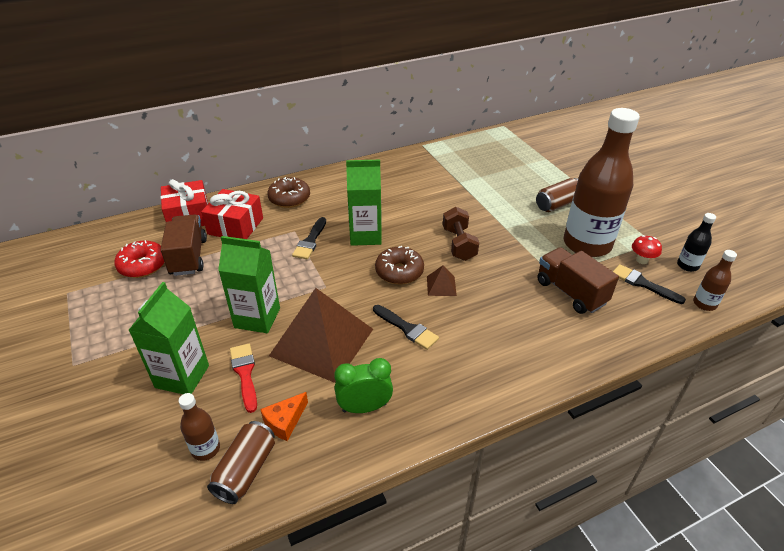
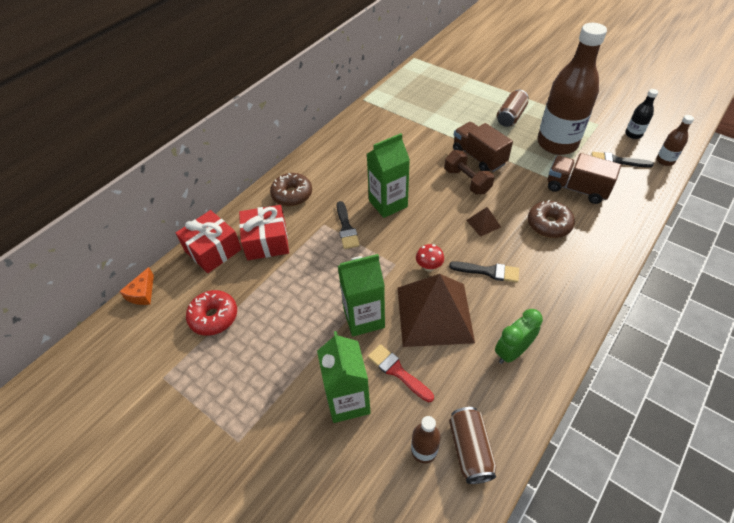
camera: 25 degrees left, 10 degrees up
(188, 257) = (250, 289): brown truck -> brown truck (478, 157)
(285, 421) = (464, 394): orange cheese -> orange cheese (142, 293)
(399, 272) = (442, 225): brown donut -> brown donut (549, 224)
(642, 260) = (602, 142): red mushroom -> red mushroom (429, 267)

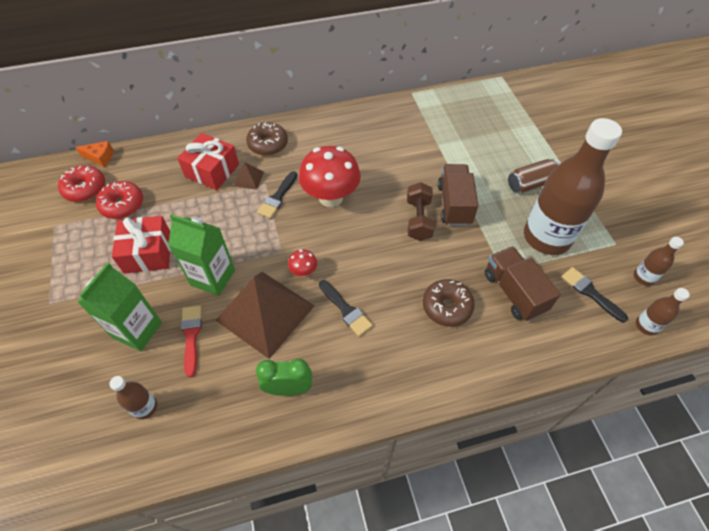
camera: 35 degrees right, 5 degrees up
(142, 293) = (100, 157): orange cheese -> orange cheese turned 135 degrees counterclockwise
(158, 327) = (85, 189): none -> red donut
(213, 250) = (172, 154): red gift -> red gift (148, 253)
(388, 204) = (331, 198): green carton -> red mushroom
(470, 449) = (174, 434): brown can -> none
(483, 223) = (389, 266): brown pyramid -> brown pyramid (248, 179)
(633, 134) = (643, 277): black bottle -> brown bottle

